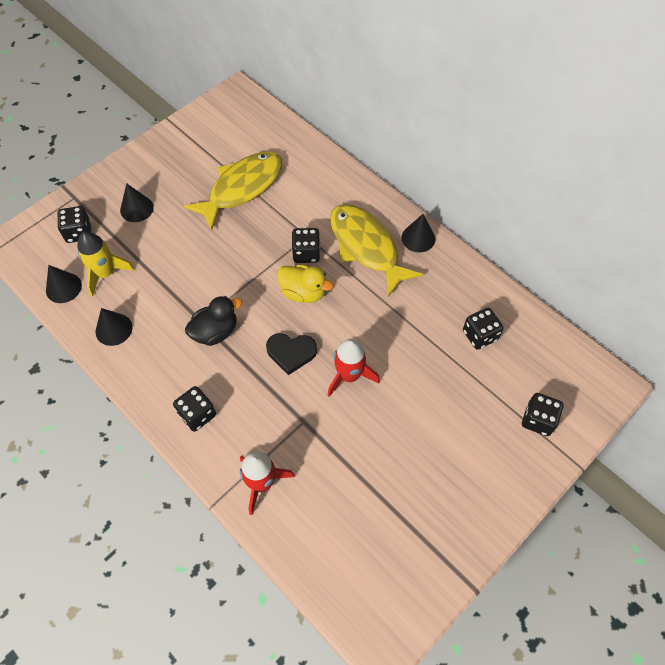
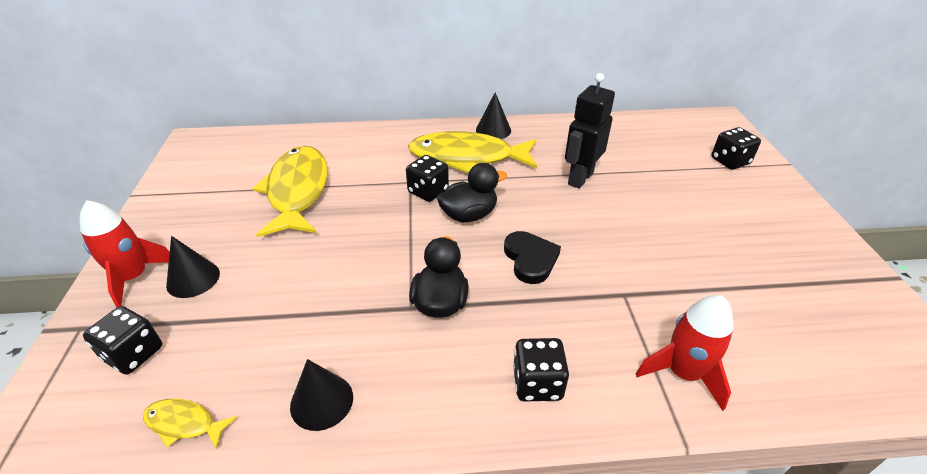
camera: 50 degrees left, 20 degrees down
(63, 287) = (184, 423): black cone -> yellow fish
(105, 273) = (231, 361): yellow rocket -> none
(291, 353) = (530, 259): black heart -> black heart turned 60 degrees counterclockwise
(303, 292) = (469, 215): yellow duck -> black duck
(349, 375) = (595, 235): red rocket -> red rocket (134, 277)
(408, 330) = (580, 178): none -> black robot
(480, 335) = (622, 148): black dice -> none

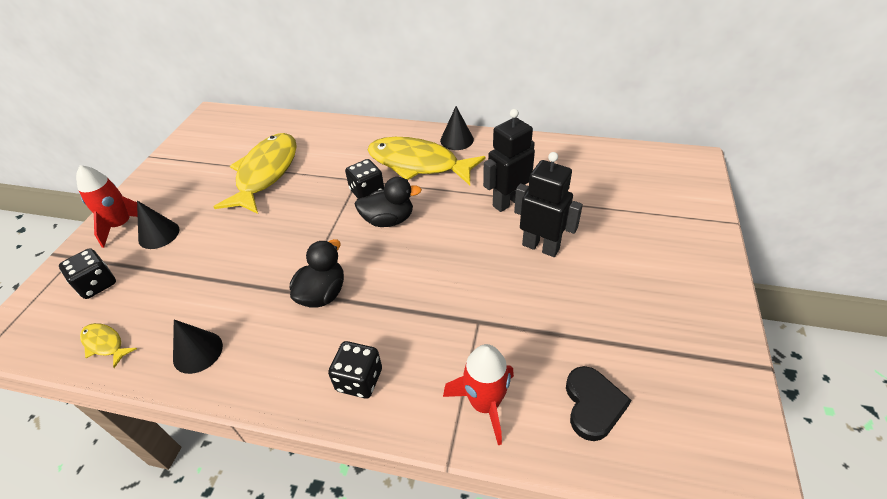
camera: 20 degrees right, 5 degrees up
(530, 259) = (416, 271): black heart -> black heart (593, 405)
(638, 213) = (541, 246): none -> black robot
(730, 161) = (671, 209): black dice -> none

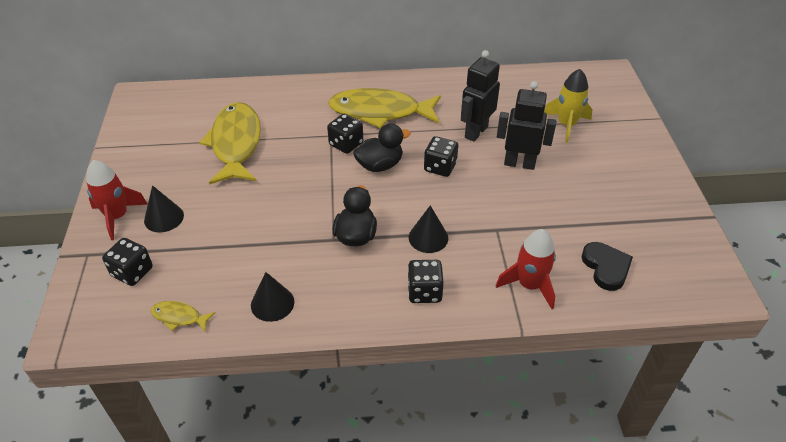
camera: 20 degrees left, 0 degrees up
(450, 234) = (440, 167): none -> black dice
(457, 140) = (404, 84): black cone -> black cone (428, 237)
(616, 211) = (566, 125): none -> yellow rocket

